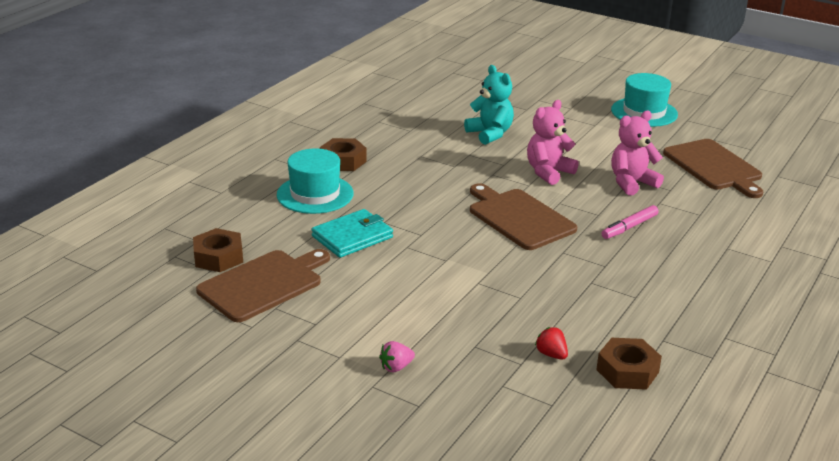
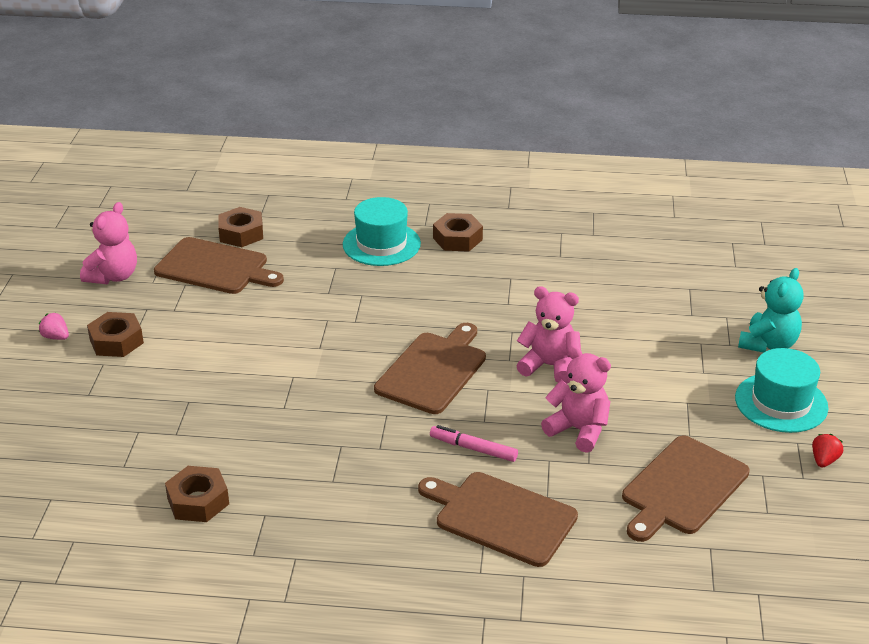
camera: 65 degrees right, 5 degrees up
(215, 349) = (113, 276): none -> pink teddy bear
(339, 369) = (116, 341): none -> brown nut
(352, 237) = (322, 286): turquoise wallet -> none
(396, 367) = (134, 368): pink strawberry -> pink strawberry (56, 337)
(490, 134) = (602, 306): turquoise teddy bear -> turquoise teddy bear (768, 344)
(551, 354) = (199, 448): red strawberry -> red strawberry (824, 460)
(714, 237) = (501, 517): none -> brown cutting board

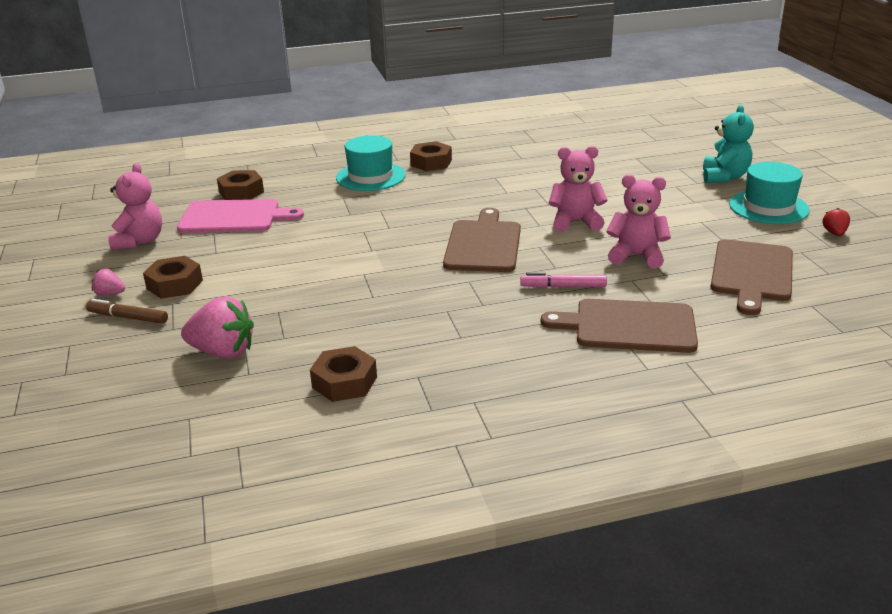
camera: 20 degrees left, 5 degrees down
(57, 370) = (128, 317): none -> brown marker
(115, 435) = (223, 352): none -> pink strawberry
(215, 267) = (234, 217): brown cutting board -> pink cutting board

